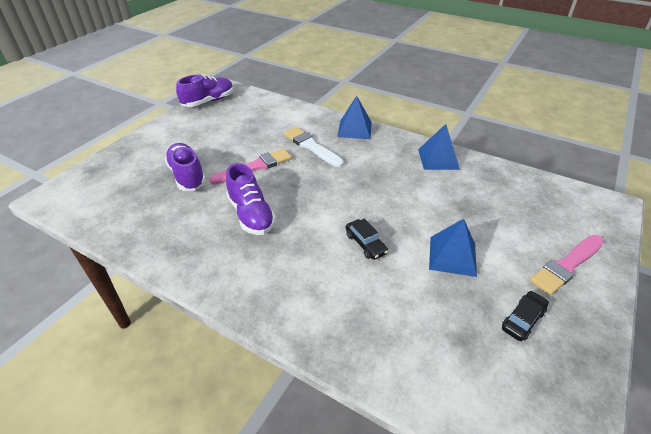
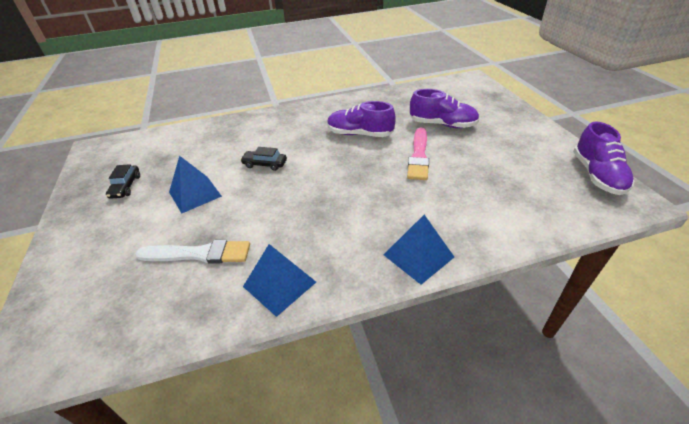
camera: 135 degrees right, 0 degrees up
(311, 146) = (416, 202): white brush -> white brush (199, 254)
(566, 265) = (90, 243): pink brush -> none

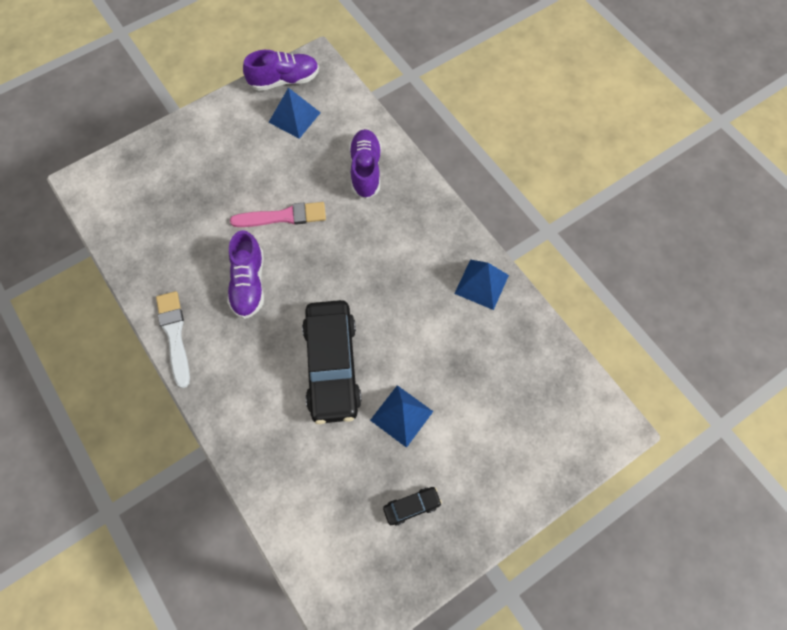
camera: 110 degrees left, 25 degrees up
(199, 254) = (475, 362): white brush -> white brush (174, 335)
(265, 164) = (332, 366): black car -> black car, size x2.37
(418, 256) = (421, 197): blue pyramid -> blue pyramid (294, 117)
(442, 124) = (213, 203): purple shoe -> purple shoe (365, 170)

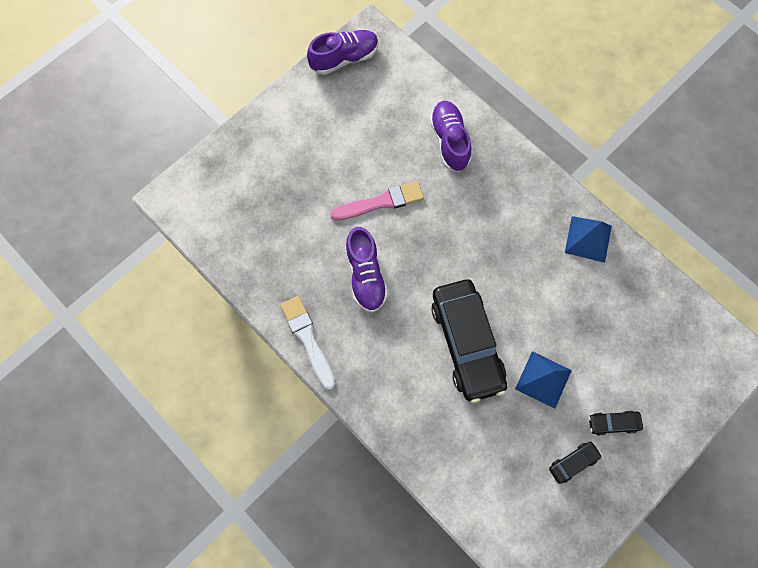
camera: 10 degrees left, 5 degrees up
(294, 117) = (365, 96): blue pyramid -> none
(463, 473) = (613, 423): none -> black car

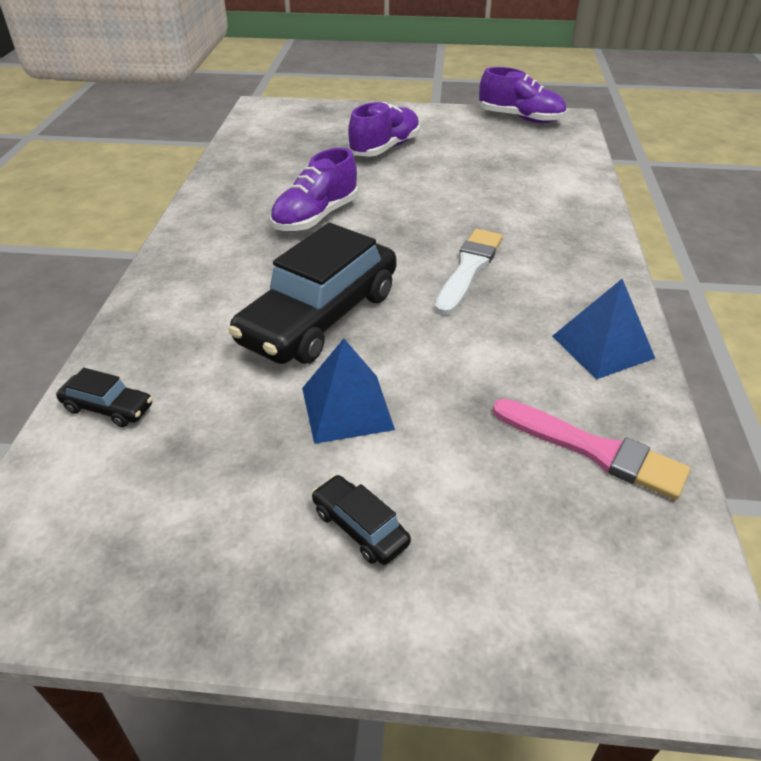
camera: 50 degrees right, 30 degrees down
(308, 339) = (200, 216): white brush -> white brush (469, 269)
(381, 202) = (411, 191): pink brush -> pink brush (593, 450)
(449, 141) = (543, 198): purple shoe -> purple shoe (385, 148)
(573, 462) = (242, 513): black car -> black car (108, 408)

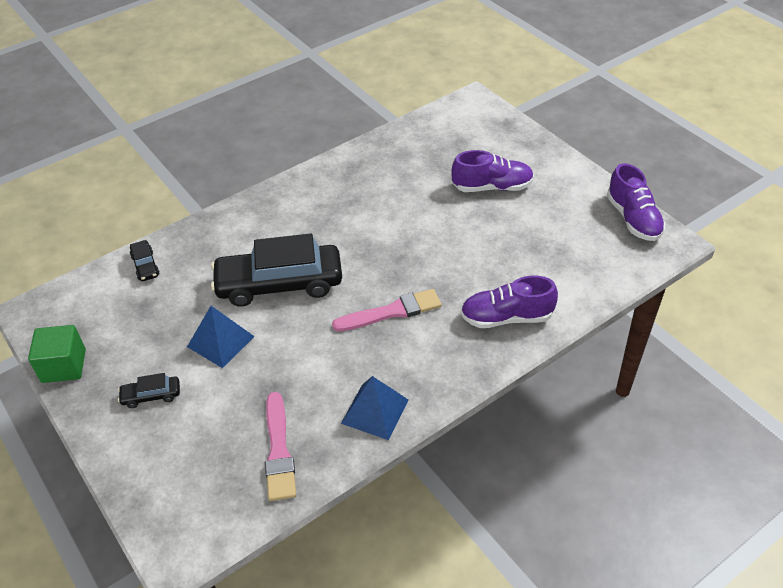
camera: 50 degrees right, 5 degrees up
(164, 607) = (64, 366): none -> green cube
(316, 217) = (371, 217): purple shoe -> purple shoe (506, 317)
(360, 527) = (151, 395): black car -> black car turned 105 degrees counterclockwise
(469, 269) = (391, 312): white brush -> pink brush

